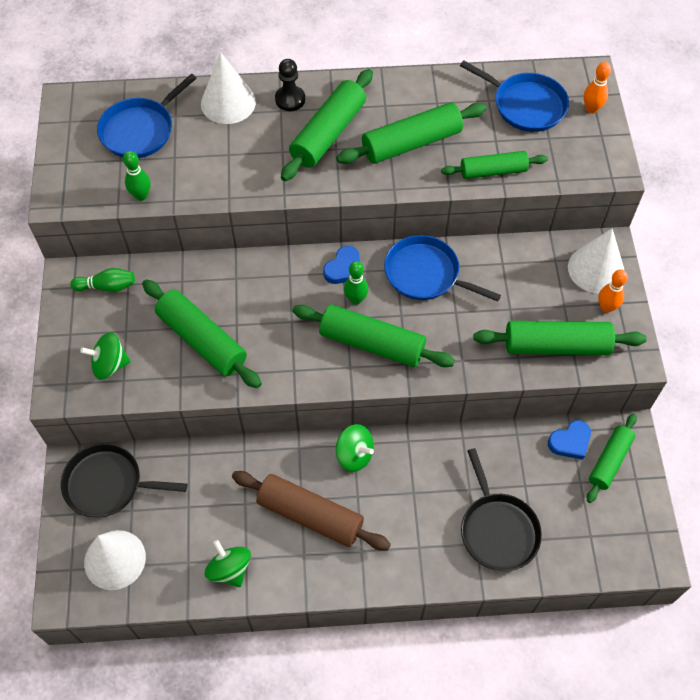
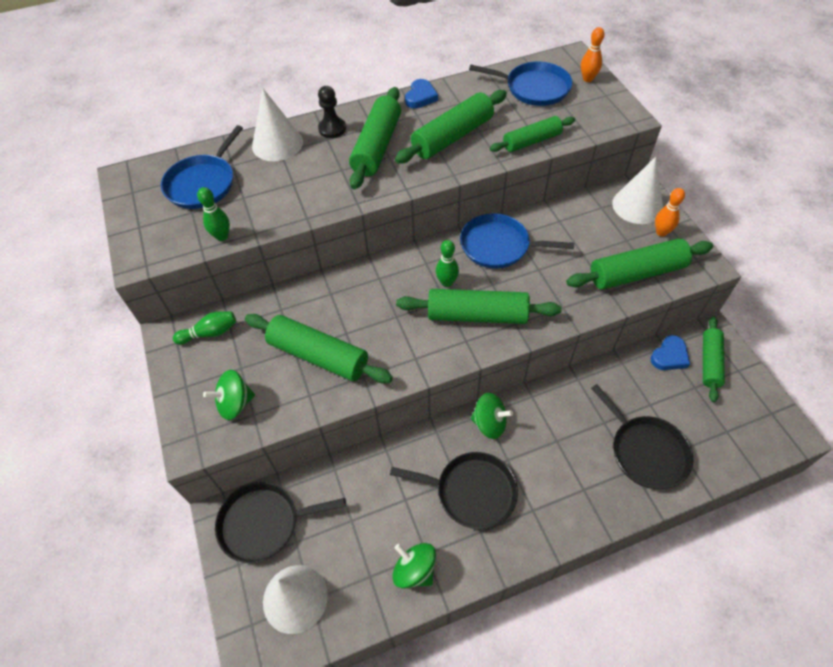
camera: 15 degrees left, 5 degrees down
(310, 515) = (471, 492): brown rolling pin -> black pan
(344, 268) = (425, 260): blue heart -> blue heart (420, 97)

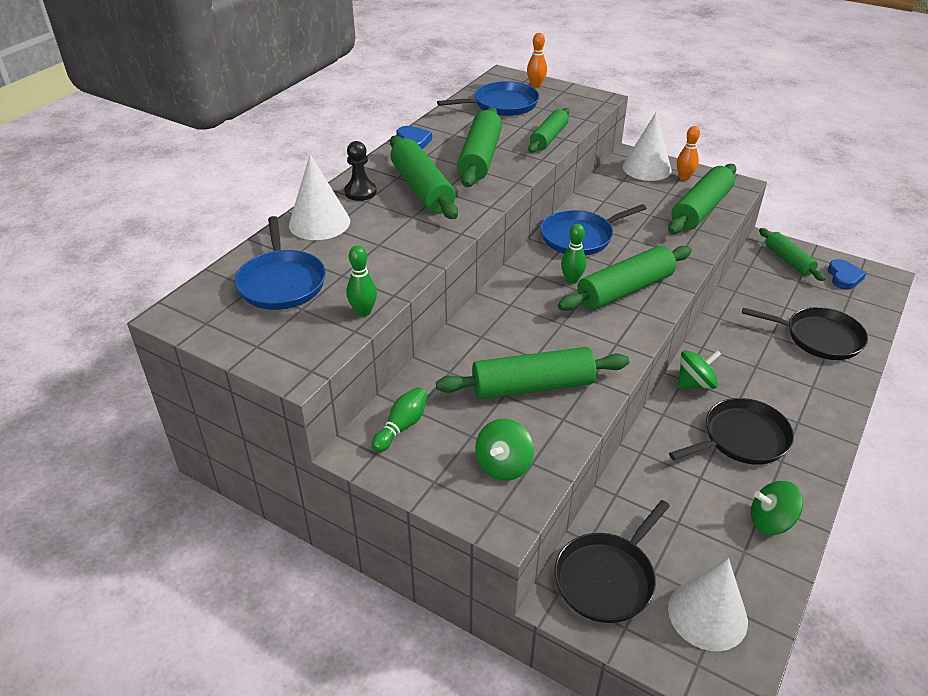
camera: 40 degrees left, 15 degrees down
(669, 356) = (759, 270): blue heart -> blue heart (844, 277)

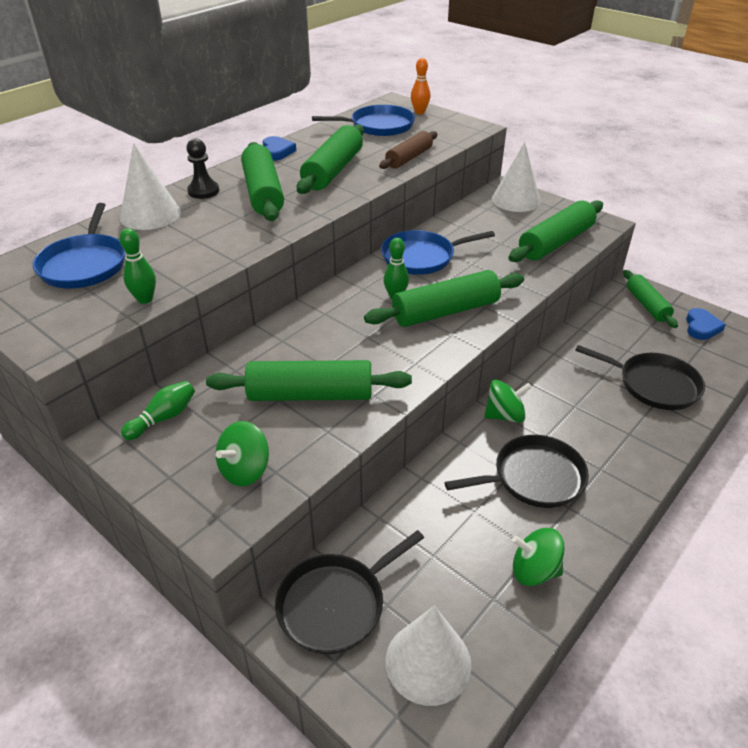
camera: 10 degrees right, 0 degrees up
(548, 138) = (409, 158): green rolling pin -> brown rolling pin
(684, 177) = (550, 211): orange bowling pin -> none

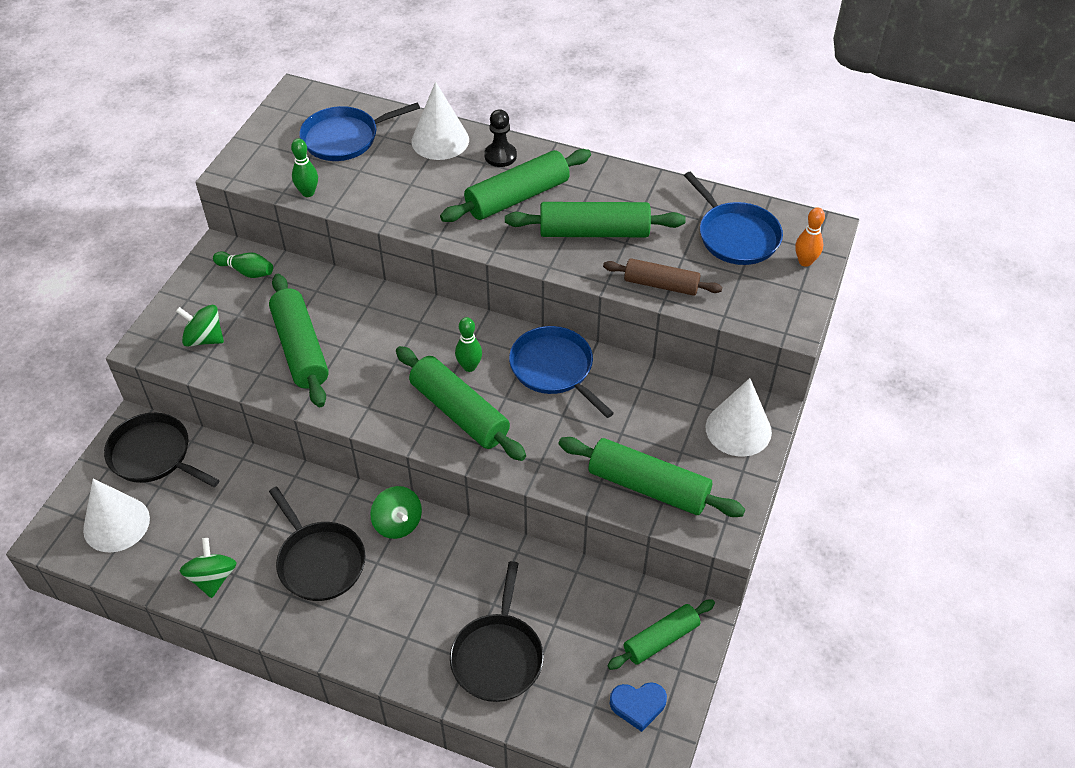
camera: 70 degrees right, 10 degrees up
(277, 152) = (615, 175): blue heart -> none

